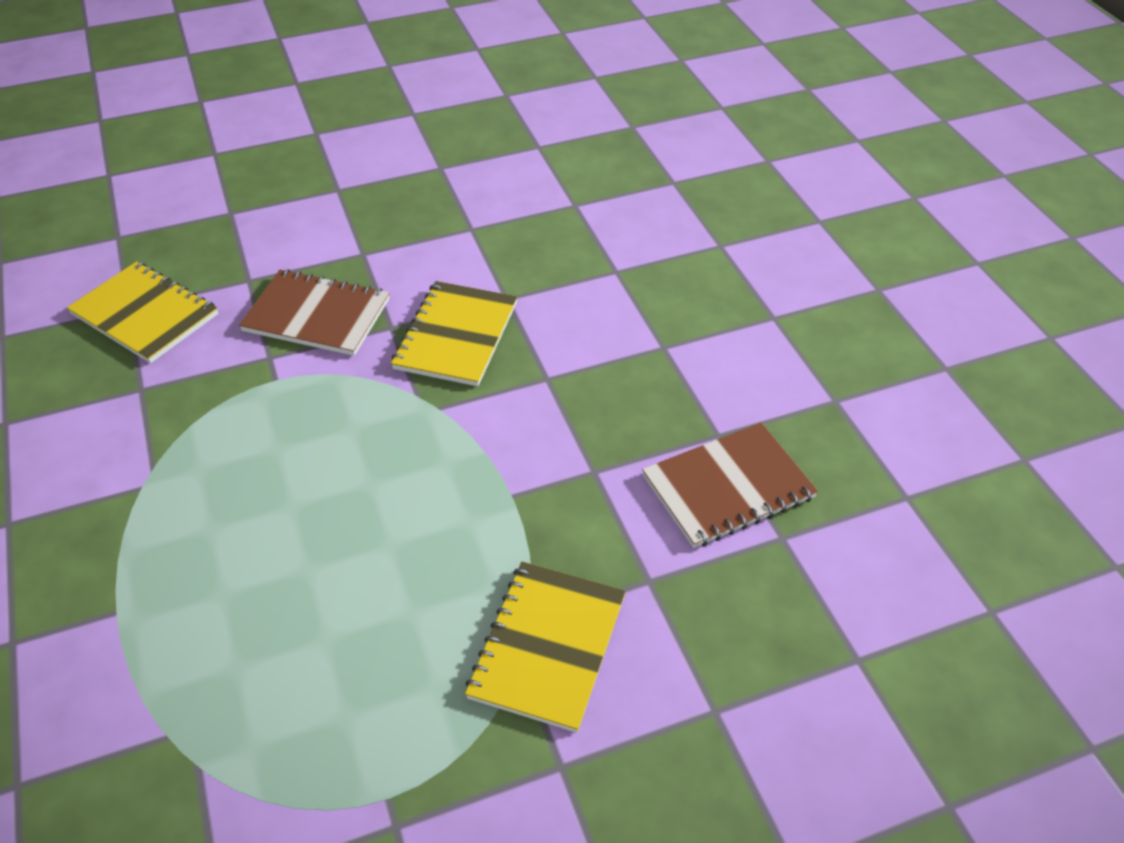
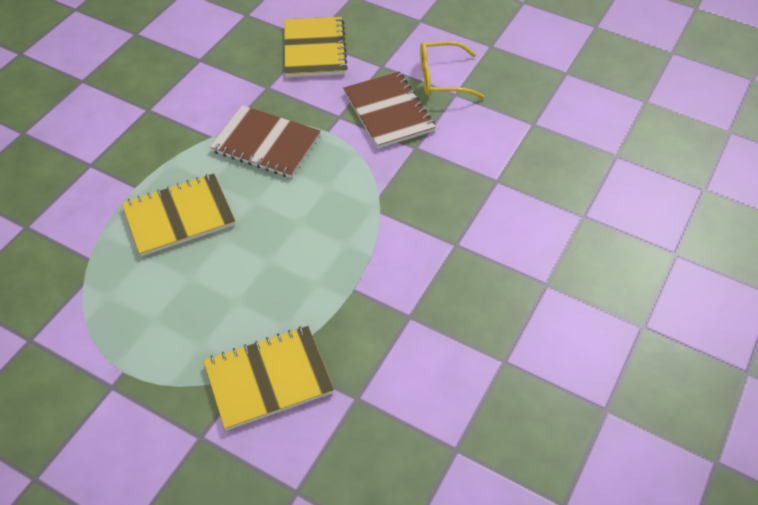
camera: 50 degrees right, 5 degrees up
(329, 249) = (441, 78): none -> yellow glasses
(456, 336) = (441, 180): yellow notebook -> yellow notebook (179, 216)
(728, 487) = (467, 394): brown notebook -> brown notebook (266, 143)

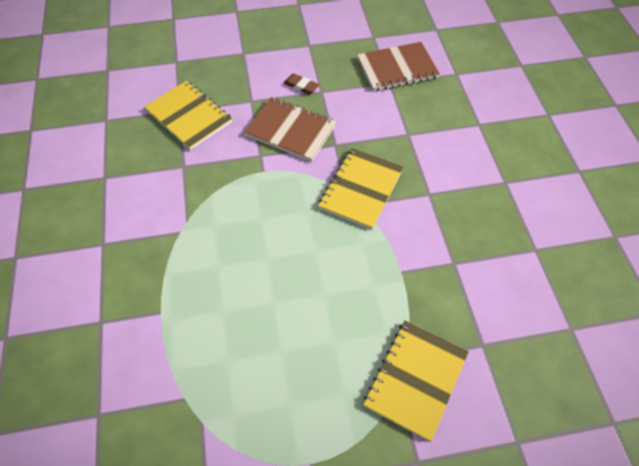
camera: 40 degrees left, 5 degrees up
(179, 216) = (221, 310): yellow notebook -> yellow notebook (361, 189)
(266, 143) = (228, 209): brown notebook -> brown notebook (397, 68)
(441, 78) = (301, 86): yellow glasses -> brown eraser

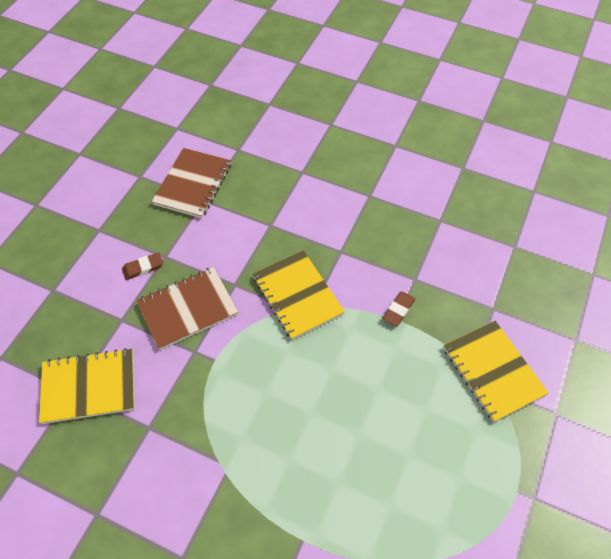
camera: 55 degrees left, 0 degrees up
(411, 268) = (398, 310): none -> brown eraser

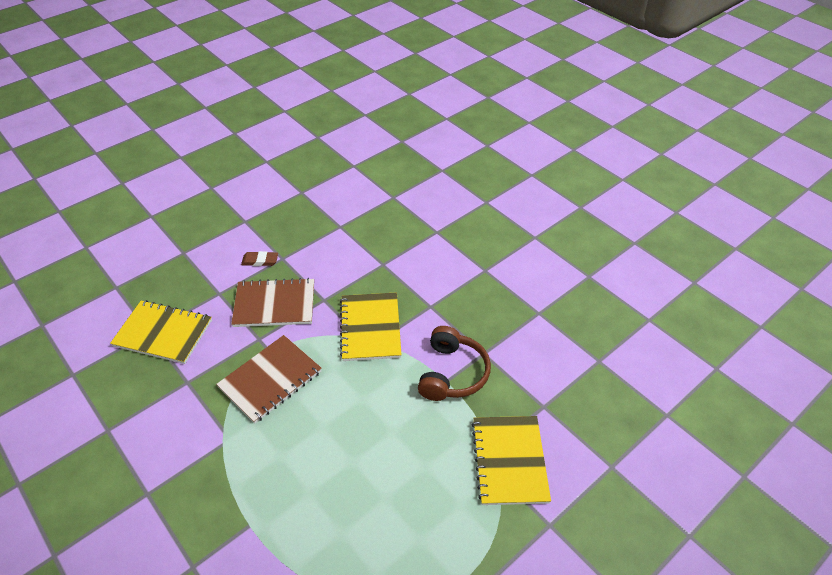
camera: 25 degrees right, 10 degrees down
(193, 184) = (339, 212): brown notebook -> brown notebook (270, 379)
(398, 310) = (452, 373): brown eraser -> brown headphones

